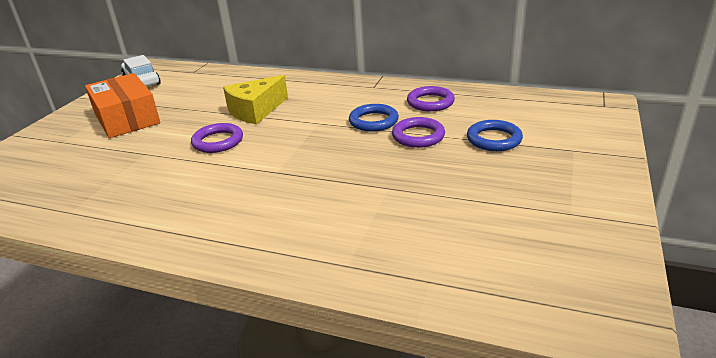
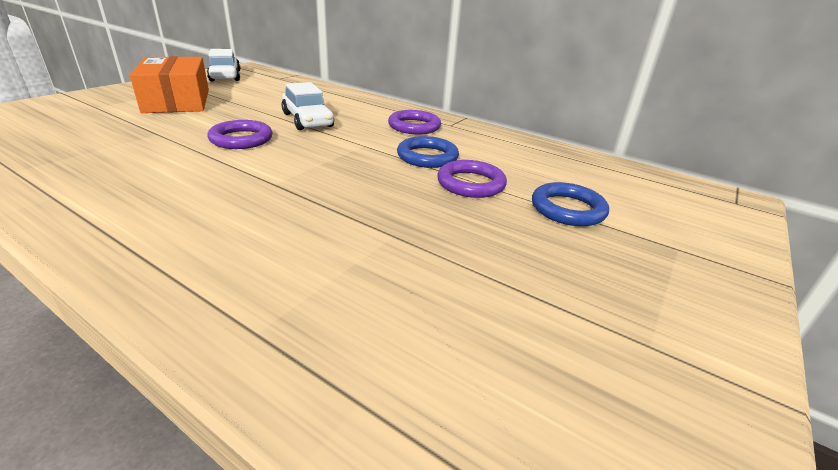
camera: 10 degrees right, 0 degrees up
(255, 110) = (307, 120): yellow cheese -> white car
(430, 102) = (506, 152): purple ring -> purple ring (414, 126)

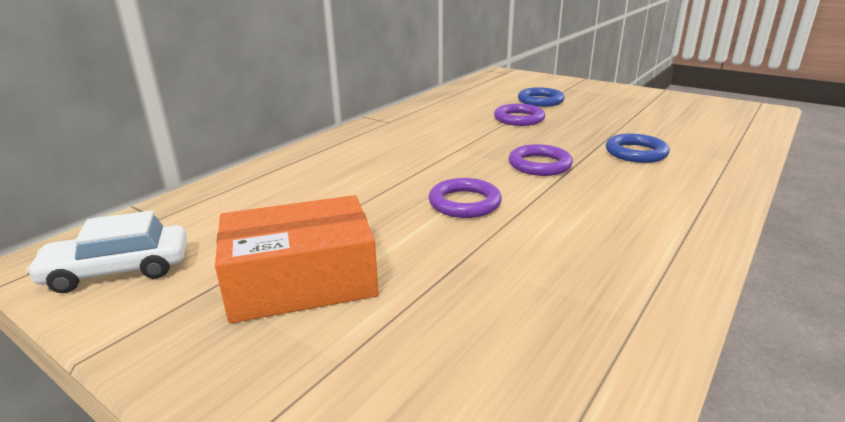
camera: 85 degrees left, 5 degrees down
(307, 120) = (388, 178): white car -> none
(414, 126) = (398, 133): purple ring -> purple ring (539, 165)
(427, 157) = (474, 129): blue ring -> blue ring (636, 153)

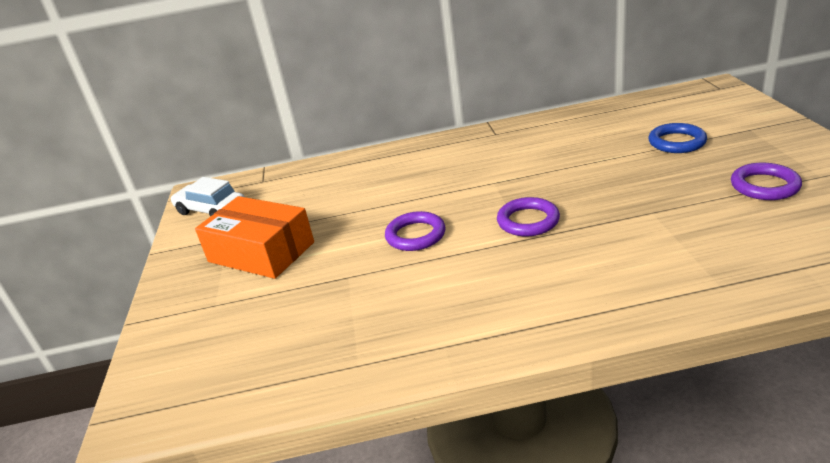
camera: 50 degrees right, 5 degrees up
(519, 119) = (608, 161): purple ring -> purple ring (764, 186)
(636, 153) = (639, 240): blue ring -> none

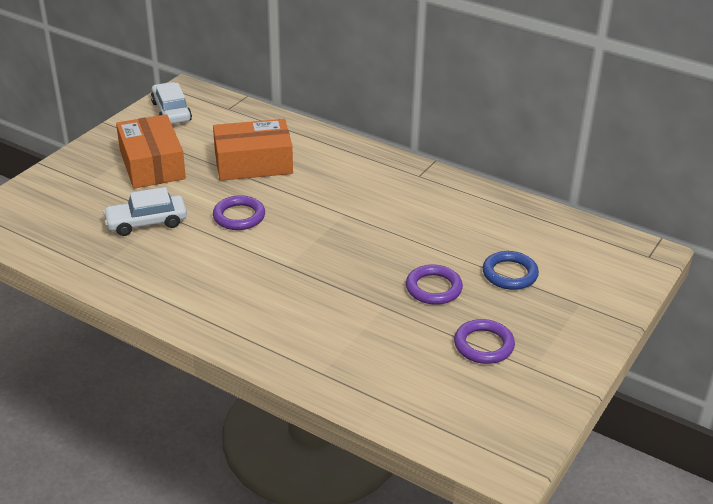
camera: 35 degrees right, 5 degrees up
(338, 294) = (146, 222): none -> white car
(355, 198) = (253, 163): none -> orange box
(528, 221) = (309, 256): purple ring -> purple ring (433, 288)

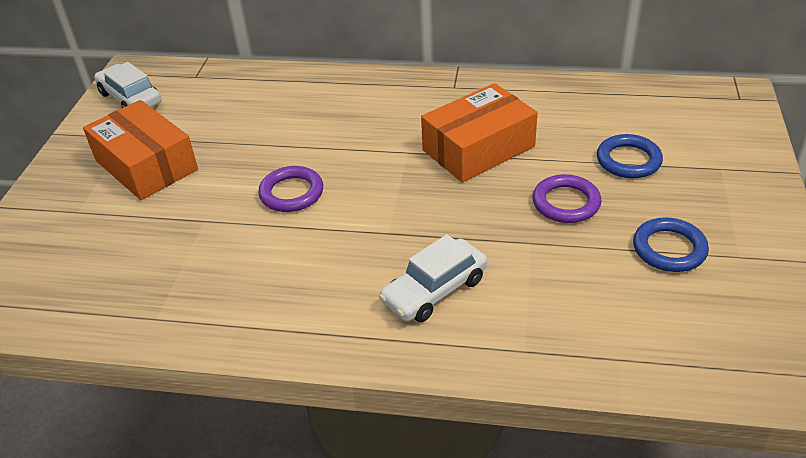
camera: 20 degrees left, 5 degrees up
(146, 222) = (184, 237): white car -> white car (434, 290)
(253, 163) = (266, 127): orange box -> orange box (478, 148)
(483, 345) = (669, 249): purple ring -> blue ring

